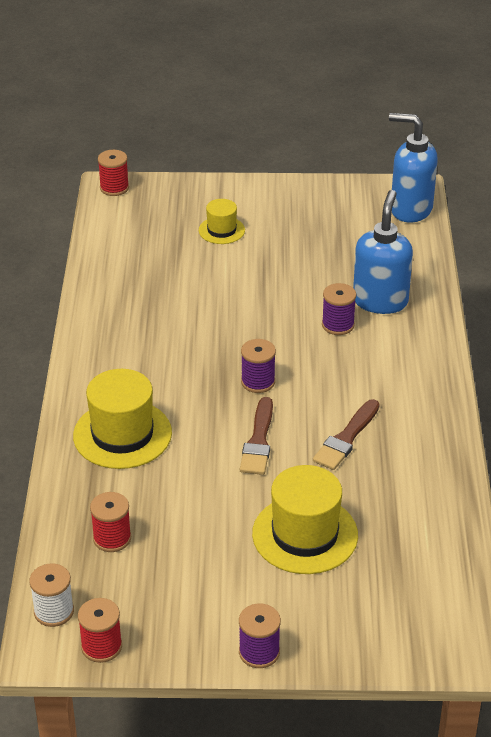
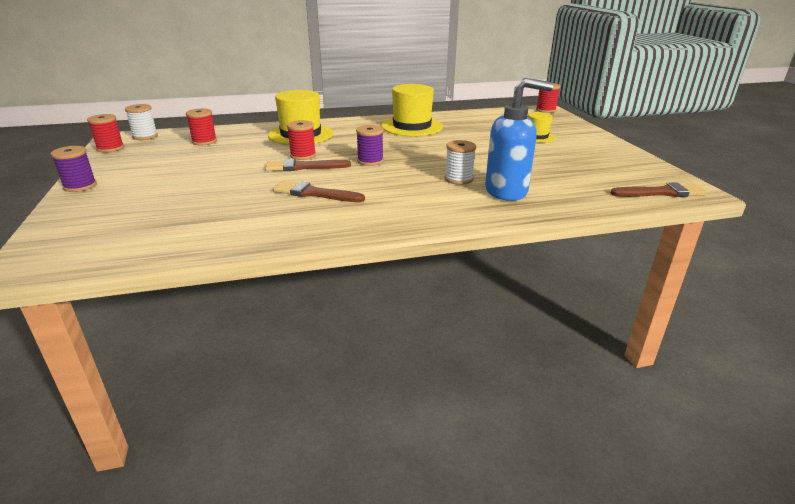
camera: 75 degrees right, 10 degrees down
(215, 438) = (303, 155): none -> red spool
(305, 534) = (199, 189): yellow hat -> yellow hat (412, 126)
(338, 325) = (458, 179): purple spool -> white spool
(410, 209) = (661, 193): blue soap dispenser -> brown brush

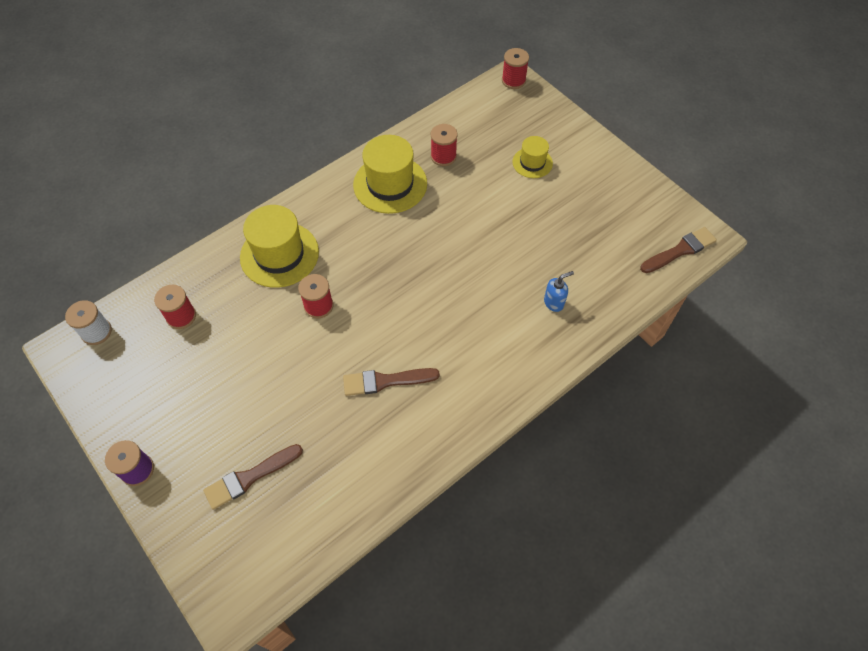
camera: 25 degrees left, 30 degrees up
(110, 148) = (84, 378): red spool -> red spool (443, 156)
(303, 167) = (337, 331): brown brush -> brown brush (250, 477)
(370, 161) = (396, 290): purple spool -> none
(458, 179) = (501, 295): white spool -> none
(506, 191) = (554, 302): blue soap dispenser -> blue soap dispenser, size x0.46

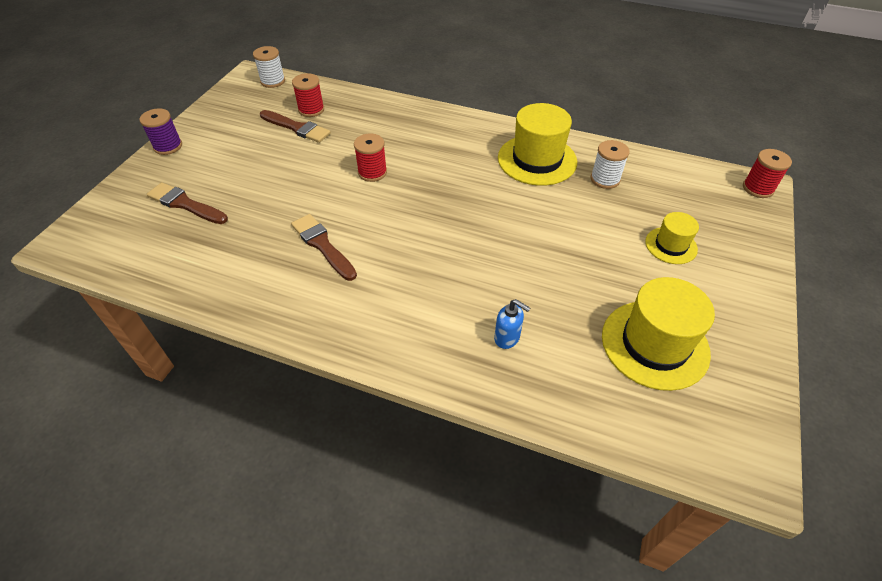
camera: 60 degrees right, 10 degrees down
(279, 254) = (406, 131): yellow hat -> yellow hat (654, 344)
(443, 156) = (605, 179): red spool -> white spool
(680, 250) = (697, 443): brown brush -> brown brush (296, 128)

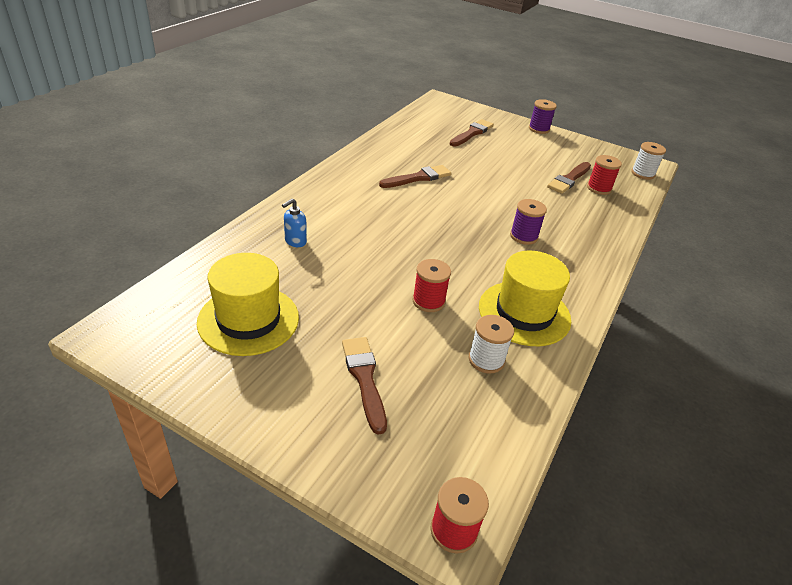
camera: 95 degrees right, 10 degrees down
(372, 172) = (505, 208): red spool -> red spool (428, 301)
(421, 160) = (523, 236): none -> purple spool
(671, 245) = (364, 379): yellow hat -> brown brush

